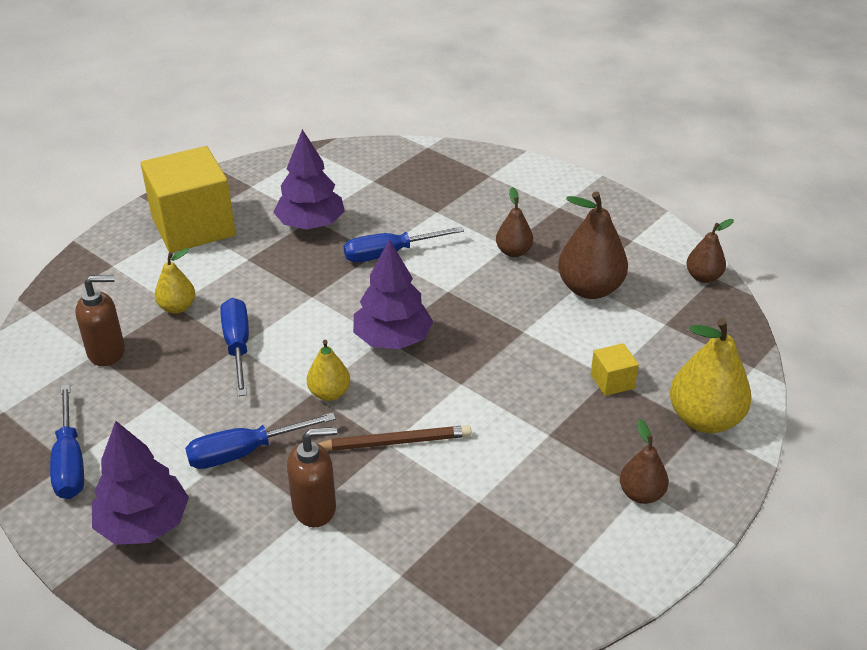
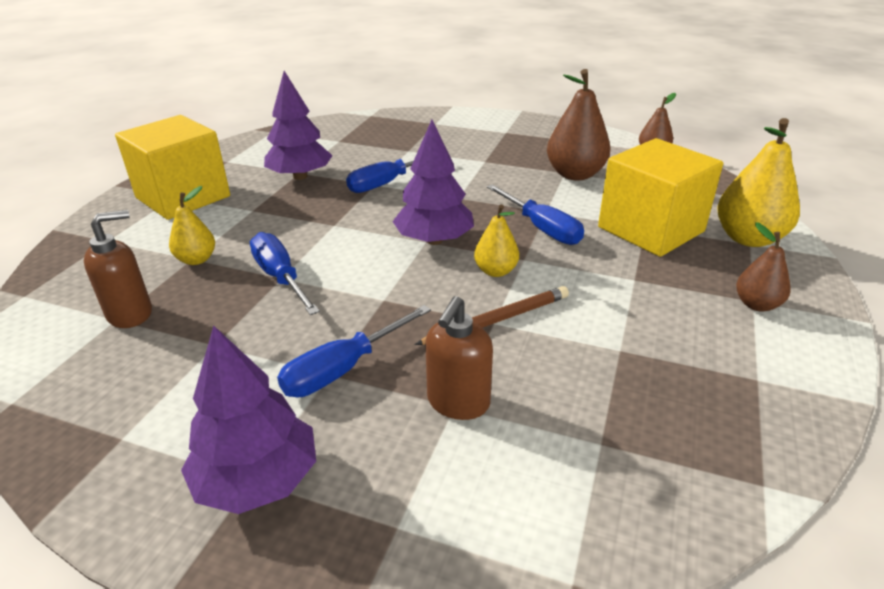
camera: 20 degrees left, 5 degrees down
(70, 461) = (125, 435): blue screwdriver -> blue screwdriver (541, 228)
(315, 508) = (458, 402): brown soap dispenser -> brown soap dispenser turned 150 degrees clockwise
(329, 393) = (402, 295): yellow pear -> yellow pear (496, 271)
(513, 252) = (493, 163): brown pear -> none
(612, 381) = (650, 229): yellow cube -> yellow cube, size x2.39

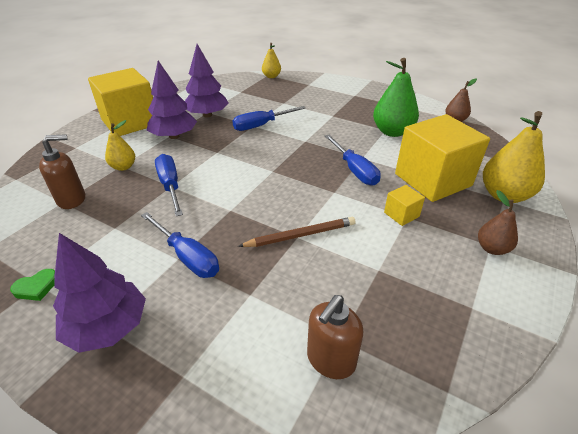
camera: 10 degrees right, 5 degrees up
(121, 443) = (37, 287): none -> green heart
(343, 369) = (187, 257): blue screwdriver -> blue screwdriver turned 105 degrees counterclockwise
(434, 240) = (278, 171): purple tree -> purple tree (174, 136)
(458, 402) = (253, 292): brown soap dispenser -> brown soap dispenser (330, 360)
(496, 271) = (312, 199): yellow pear -> yellow pear (271, 76)
(575, 174) = (392, 132): brown pear -> green pear
(625, 277) = (401, 214): none -> yellow cube

